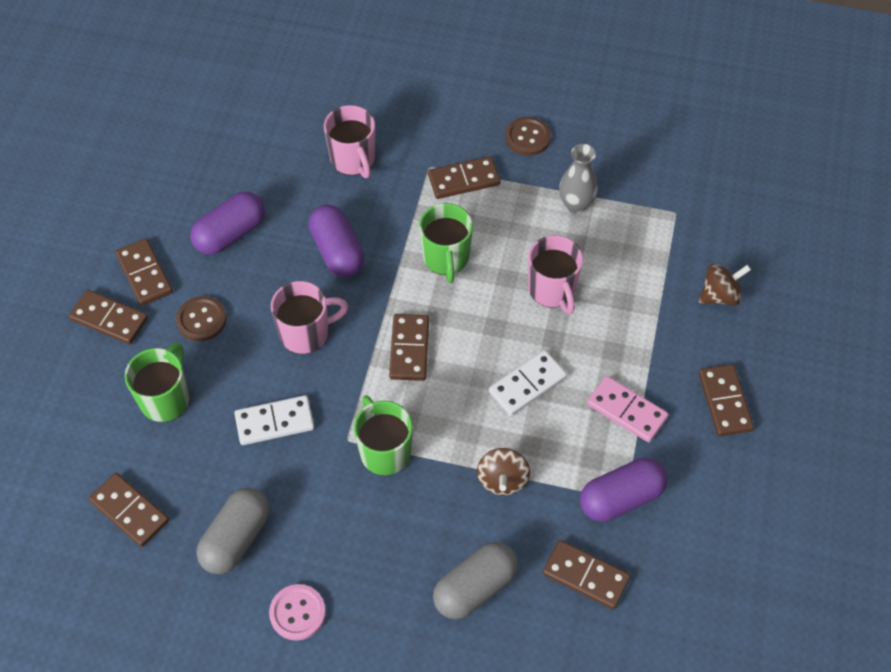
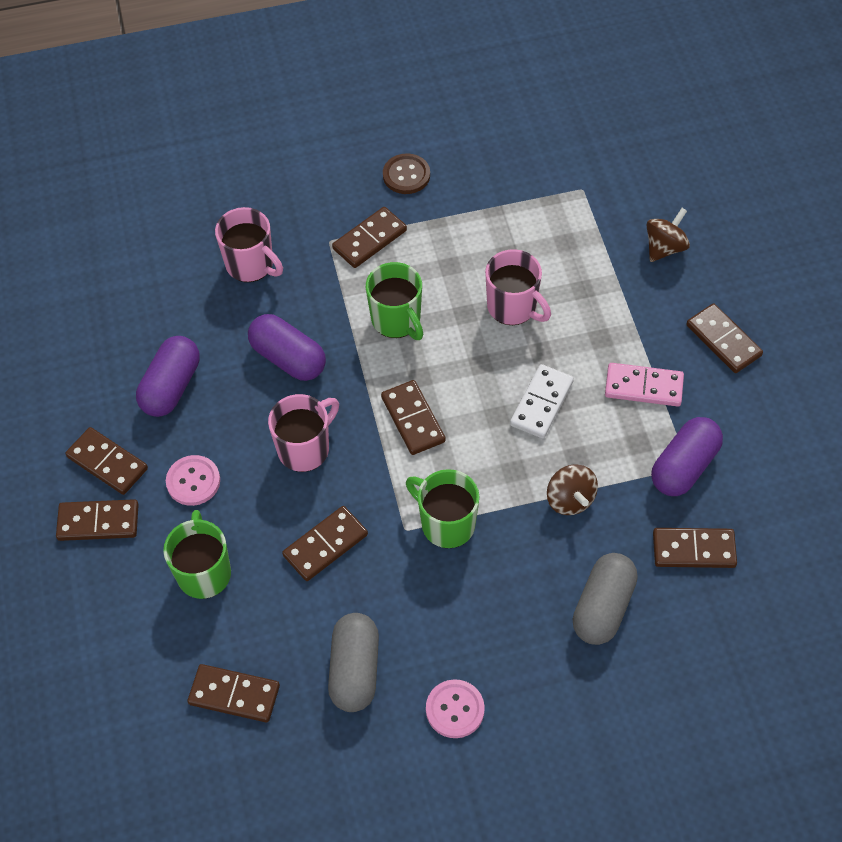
camera: 25 degrees left, 0 degrees up
(201, 320) = (193, 481): brown button -> pink button
(274, 422) = (325, 545): white domino -> brown domino
(575, 205) = (488, 220): grey vase -> none

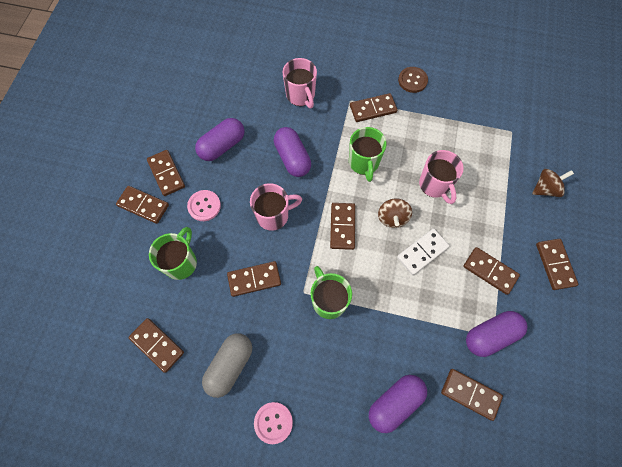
camera: 25 degrees right, 10 degrees up
(570, 499) = (409, 322): brown spinning top -> brown spinning top (392, 218)
(603, 607) = (395, 403): grey capsule -> purple capsule
(643, 386) = (490, 271): pink domino -> brown domino

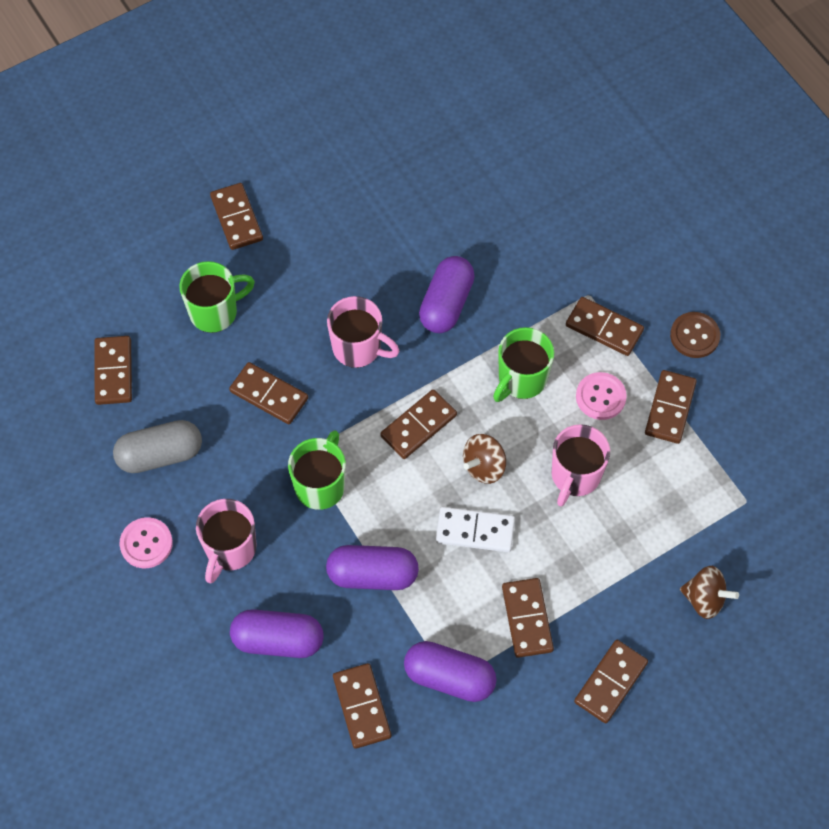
camera: 45 degrees right, 5 degrees down
(166, 174) = (293, 204): brown domino -> brown domino (670, 408)
(204, 206) = (297, 273): pink button -> pink button (600, 397)
(222, 146) = (384, 223): purple capsule -> purple capsule (372, 574)
(301, 95) = (536, 240): pink mug -> pink mug (230, 549)

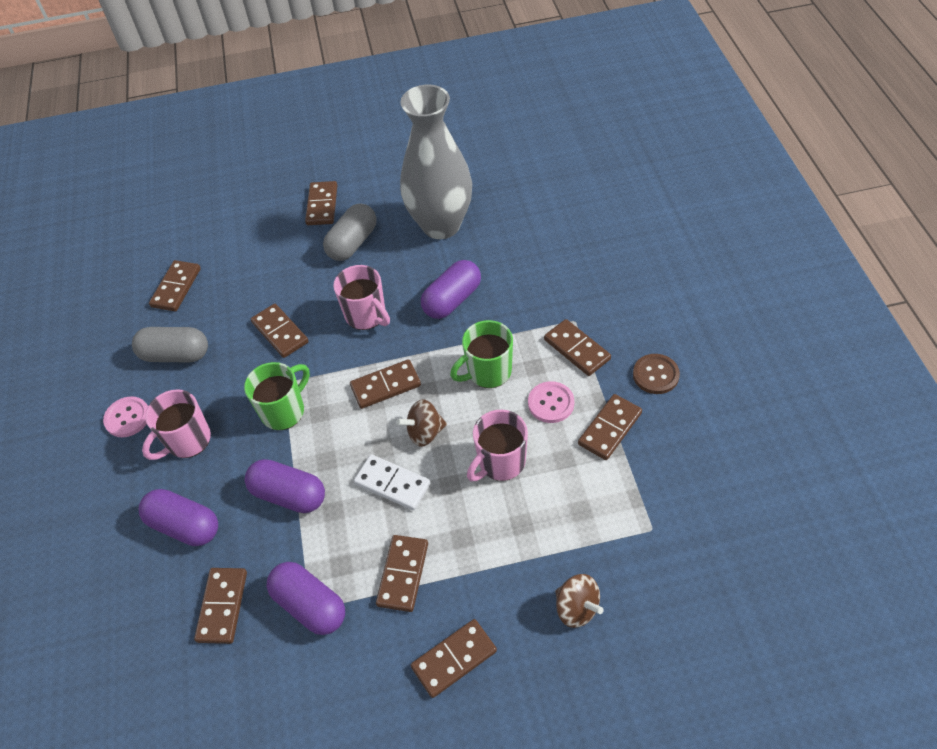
camera: 25 degrees right, 10 degrees down
(215, 312) = (272, 264): green mug -> none
(298, 260) = (352, 243): none -> grey capsule
(392, 211) = (441, 225): none -> grey vase

